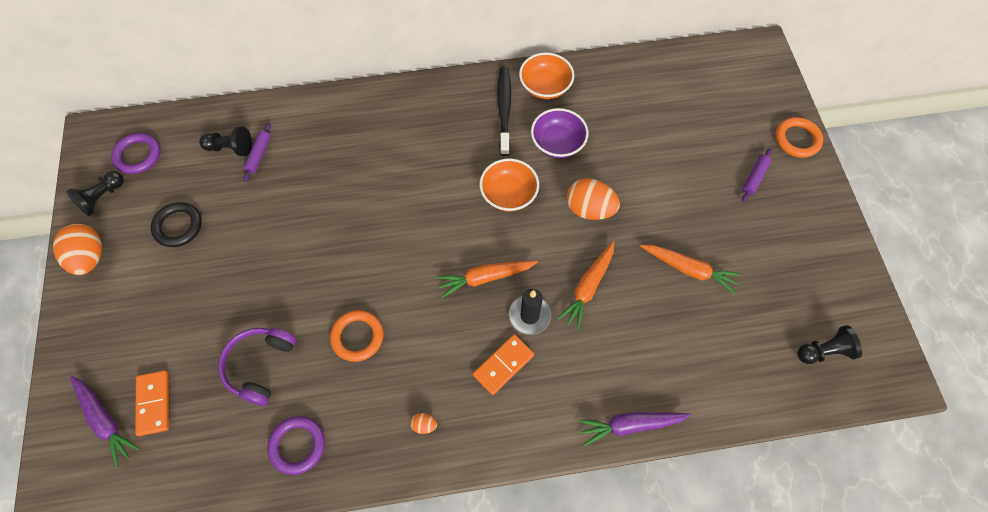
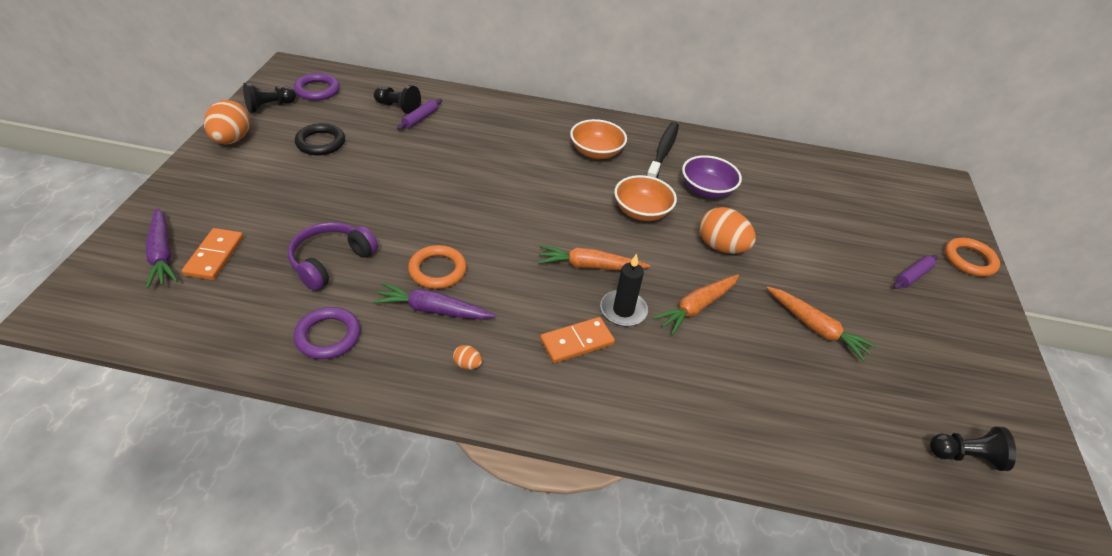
camera: 15 degrees right, 20 degrees down
(545, 86) = (709, 148): orange bowl -> orange bowl (596, 152)
(630, 425) = (700, 446): purple carrot -> purple carrot (433, 310)

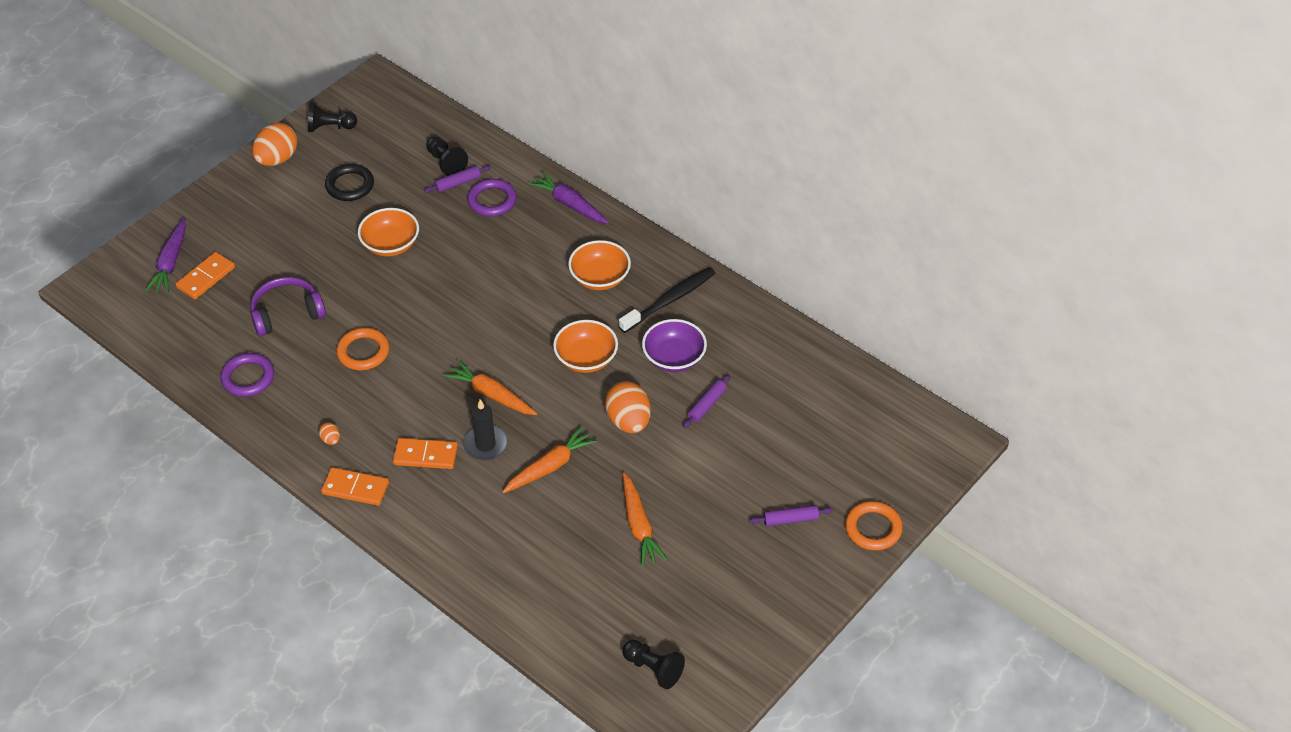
camera: 35 degrees right, 5 degrees up
(317, 90) = (384, 118): purple ring -> purple ring (492, 200)
(395, 176) = (390, 244): none -> orange bowl
(433, 310) = (336, 385): purple carrot -> purple carrot (569, 204)
(533, 404) = (355, 488): none -> orange domino
(696, 307) = (550, 466): orange carrot -> orange carrot turned 150 degrees clockwise
(764, 215) = (706, 405): none -> purple rolling pin

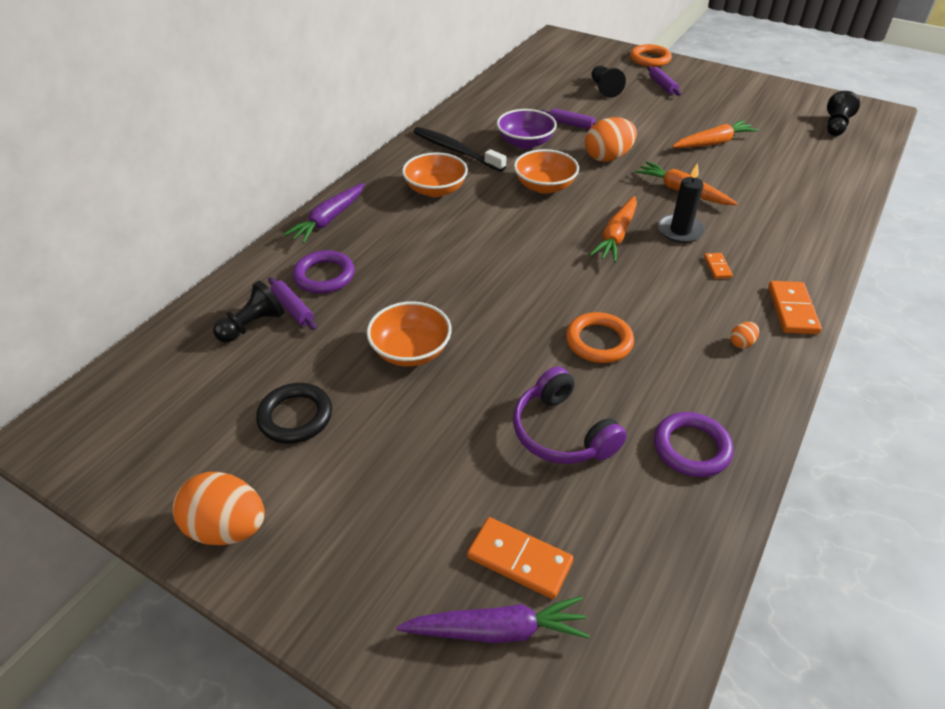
camera: 100 degrees left, 5 degrees down
(330, 127) = (156, 470): black pawn -> black pawn (604, 89)
(426, 455) = (717, 267): orange domino -> orange domino, size x0.54

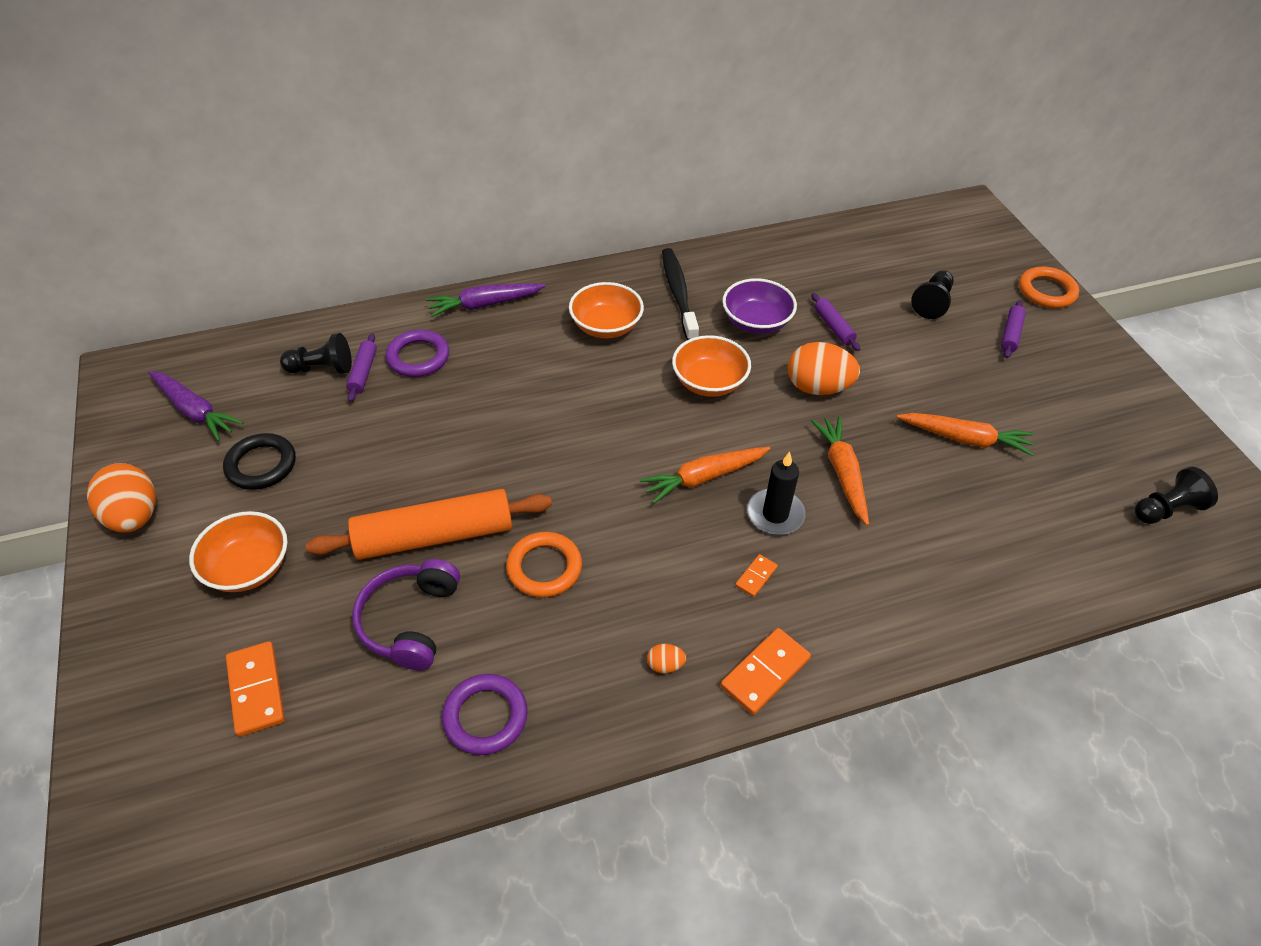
camera: 40 degrees right, 5 degrees up
(411, 351) = (396, 468): orange bowl -> orange bowl (248, 567)
(497, 630) = (183, 724): purple carrot -> purple carrot (195, 411)
(501, 372) = (434, 536): none -> orange rolling pin

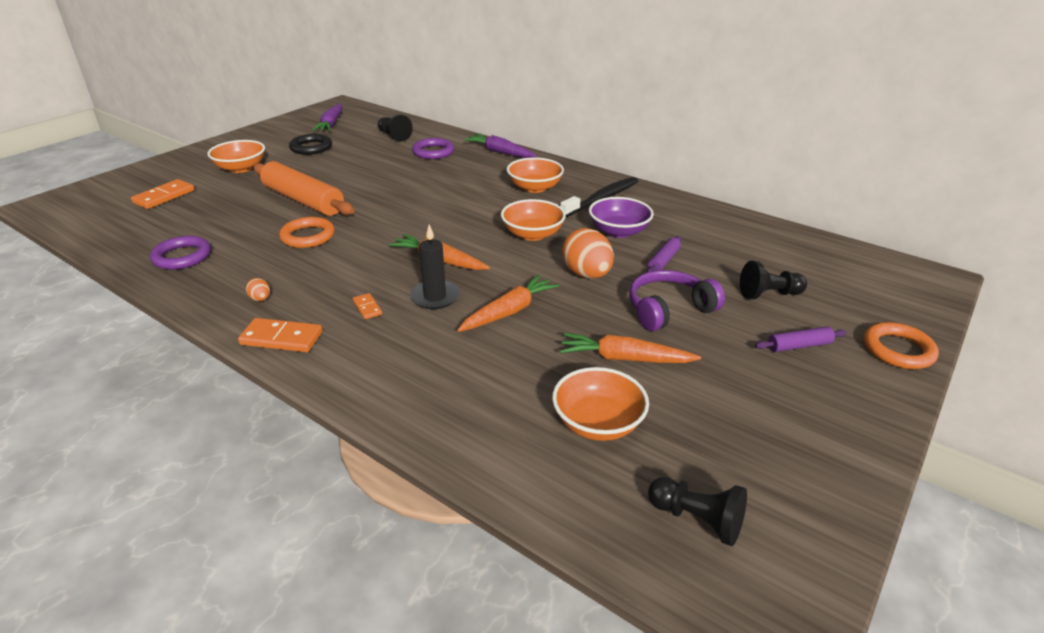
camera: 55 degrees right, 15 degrees down
(134, 516) = (252, 137): orange egg -> none
(363, 372) = (404, 145): purple rolling pin -> none
(410, 621) = (236, 215): purple headphones -> purple headphones (668, 309)
(756, 577) = (367, 308): orange domino -> orange domino turned 60 degrees clockwise
(965, 439) = (624, 358): orange carrot -> orange carrot turned 120 degrees clockwise
(1038, 502) = (598, 423): none -> orange bowl

